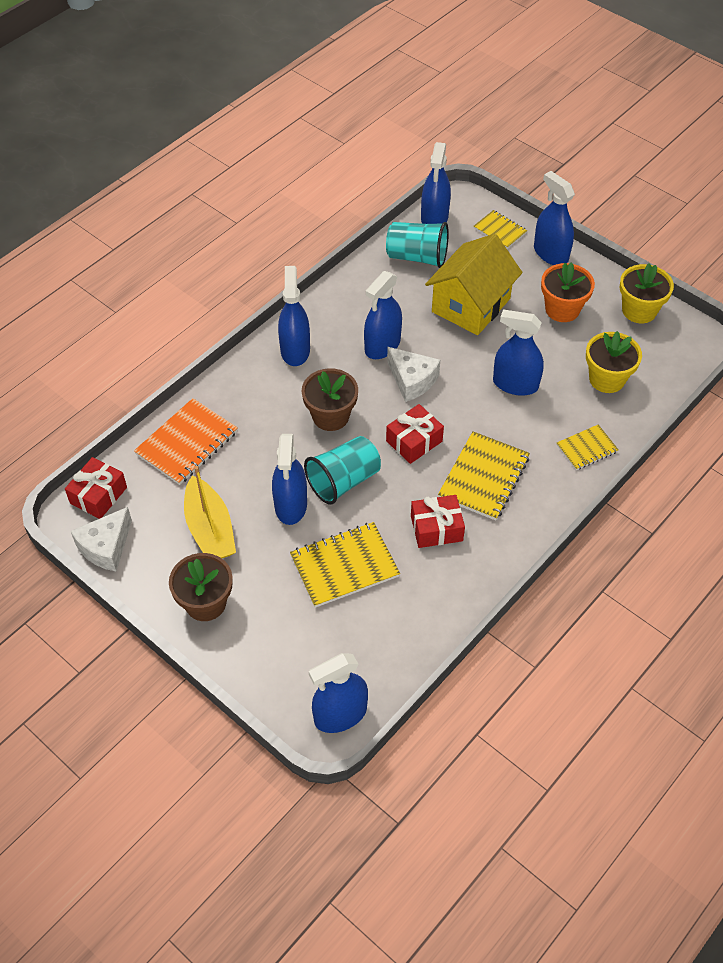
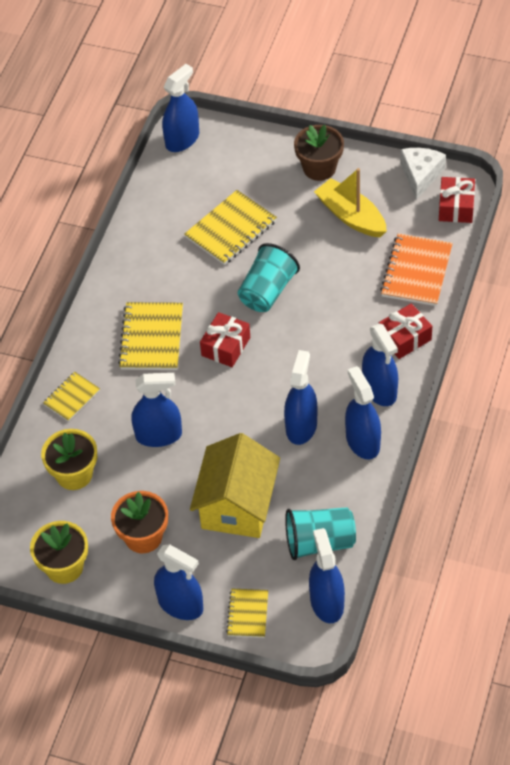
camera: 160 degrees right, 0 degrees up
(291, 505) = (299, 257): blue spray bottle -> blue spray bottle (362, 441)
(330, 416) = (310, 340): brown flower pot -> none
(412, 380) = (256, 402): white cheese -> none
(436, 528) = (173, 283): red gift -> red gift (404, 338)
(500, 230) = (247, 614): yellow notebook -> yellow notebook turned 75 degrees clockwise

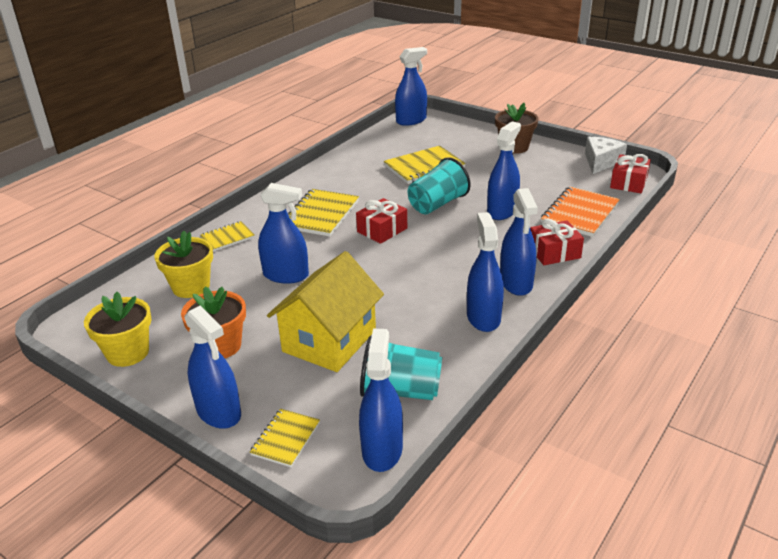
camera: 15 degrees right, 20 degrees down
(301, 426) = (425, 294): blue spray bottle -> blue spray bottle (502, 211)
(351, 216) = (531, 174): yellow boat -> none

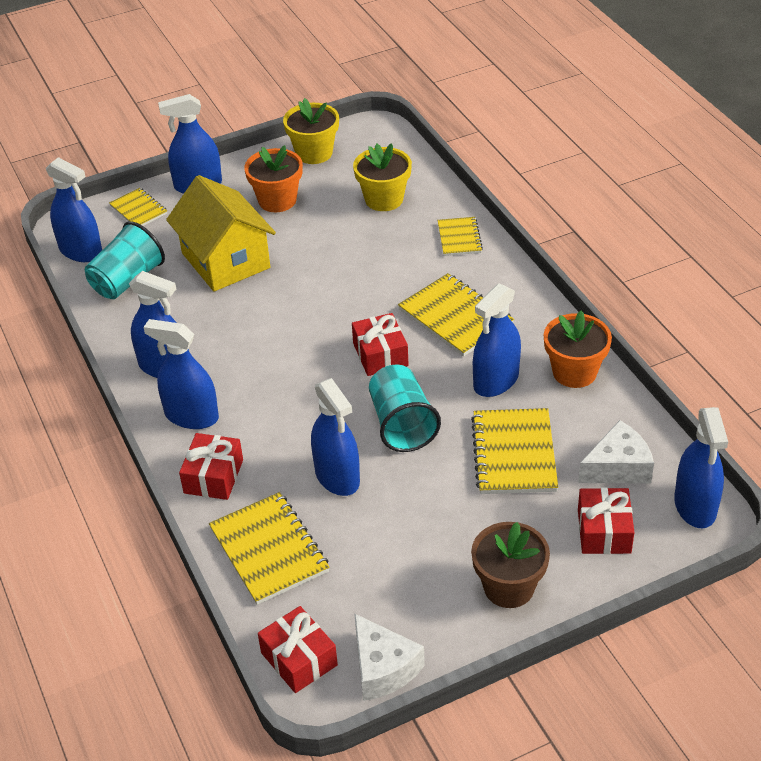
camera: 120 degrees right, 10 degrees up
(286, 275) = (351, 260): blue spray bottle -> blue spray bottle (496, 381)
(340, 166) = (574, 372): none -> orange flower pot
(404, 141) = (618, 467): none -> white cheese
(451, 135) = (604, 531): none -> red gift
(580, 213) = (269, 550): orange notebook -> yellow notebook

